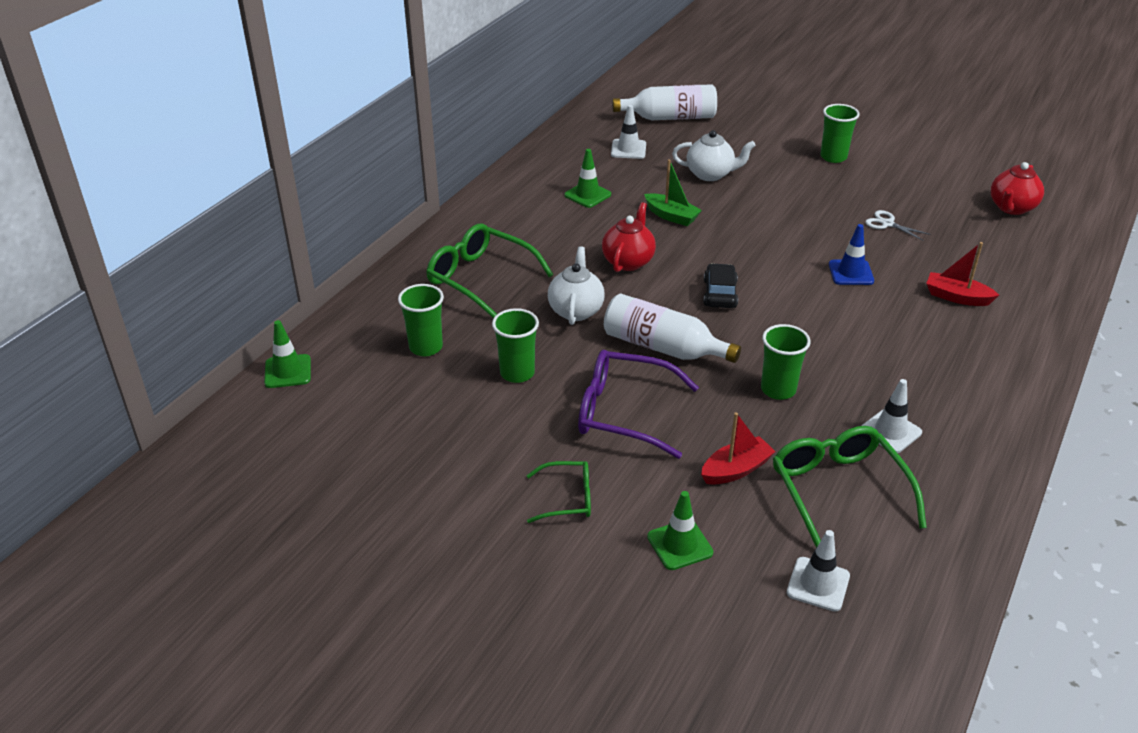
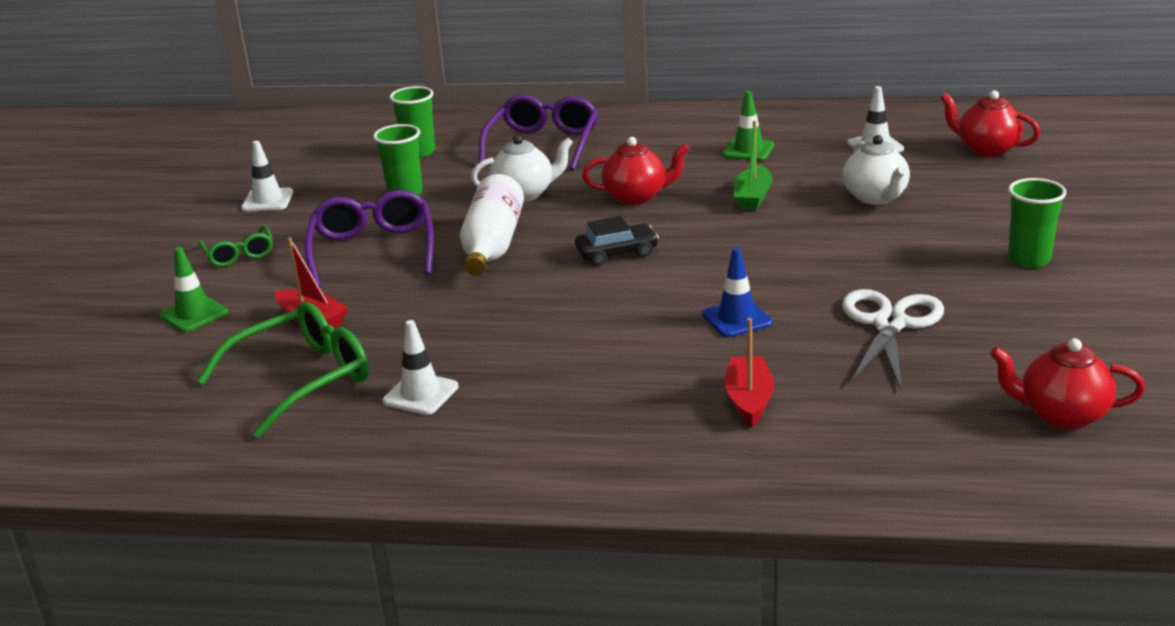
camera: 70 degrees right, 10 degrees down
(288, 371) = (353, 117): green traffic cone -> none
(480, 278) = (543, 145): green glasses -> purple glasses
(670, 117) = (986, 149): white bottle -> red teapot
(778, 389) = (458, 317): green cup -> none
(818, 584) = (158, 391): white traffic cone -> white traffic cone (267, 200)
(887, 224) = (889, 324): white scissors -> white scissors, size x1.91

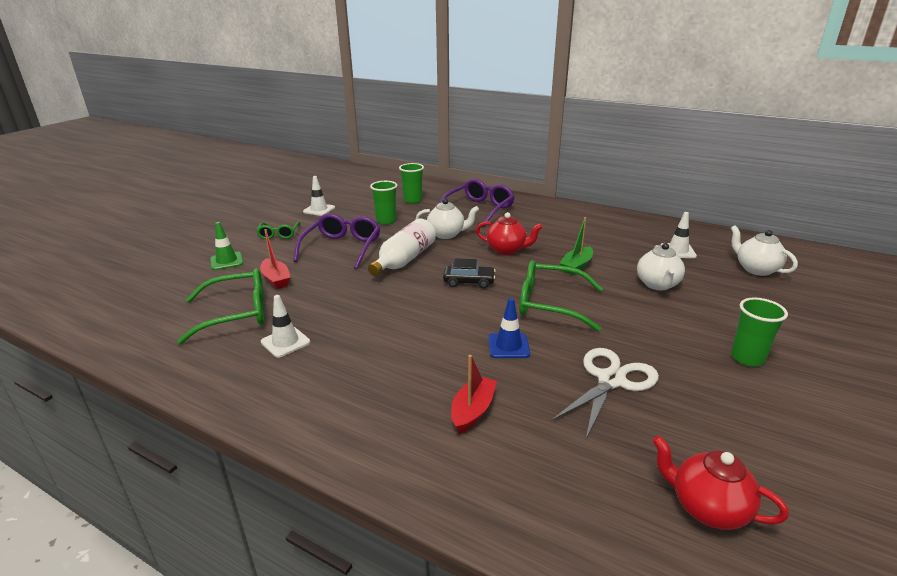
camera: 20 degrees right, 0 degrees up
(748, 150) = (594, 237): green traffic cone -> none
(752, 255) = (550, 304): none -> green glasses
(986, 149) = (756, 269): red teapot -> white teapot

